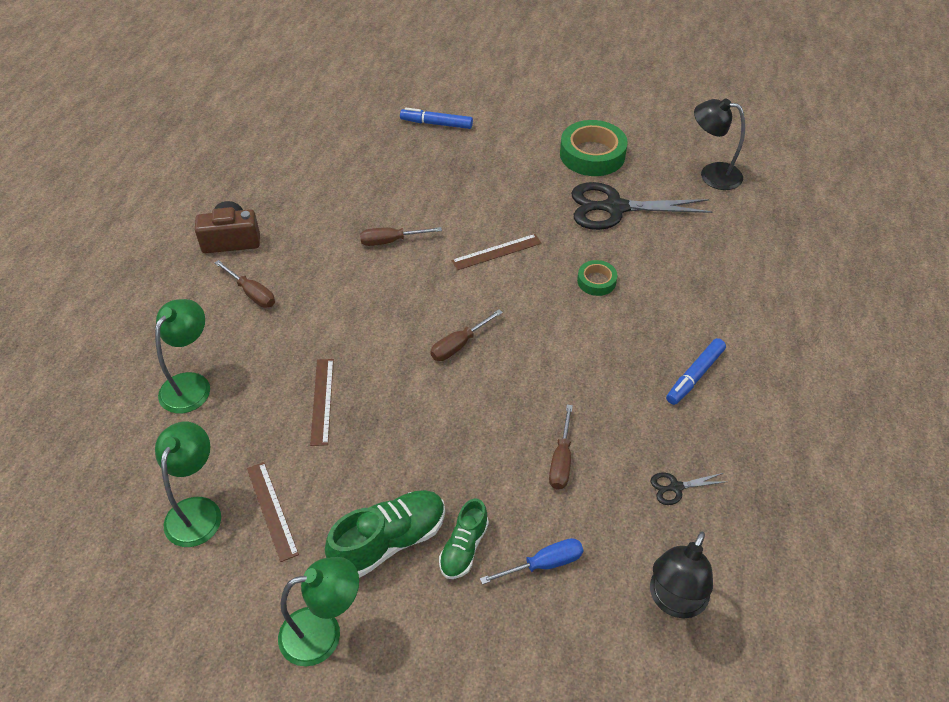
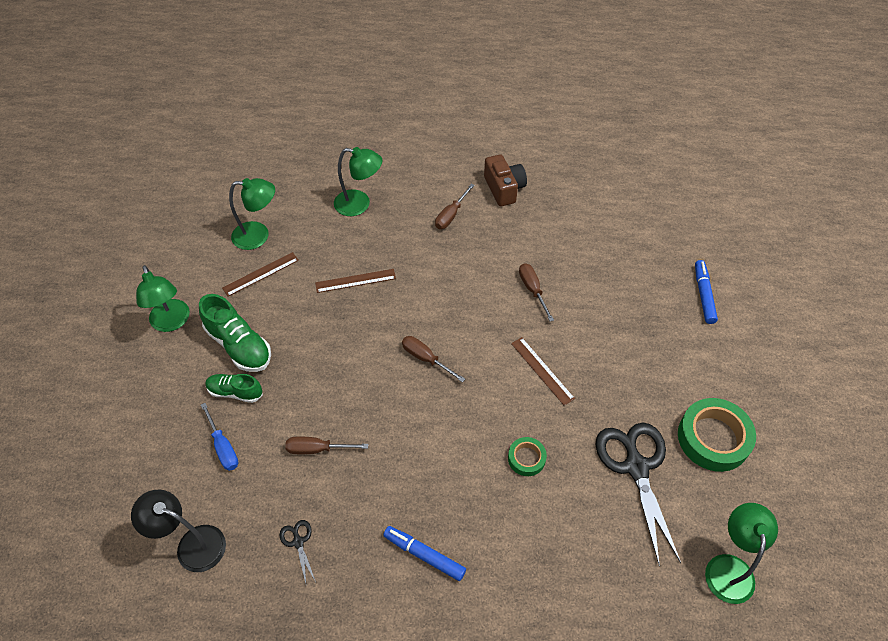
camera: 80 degrees right, 5 degrees up
(712, 174) = (729, 567): black lamp -> green lamp

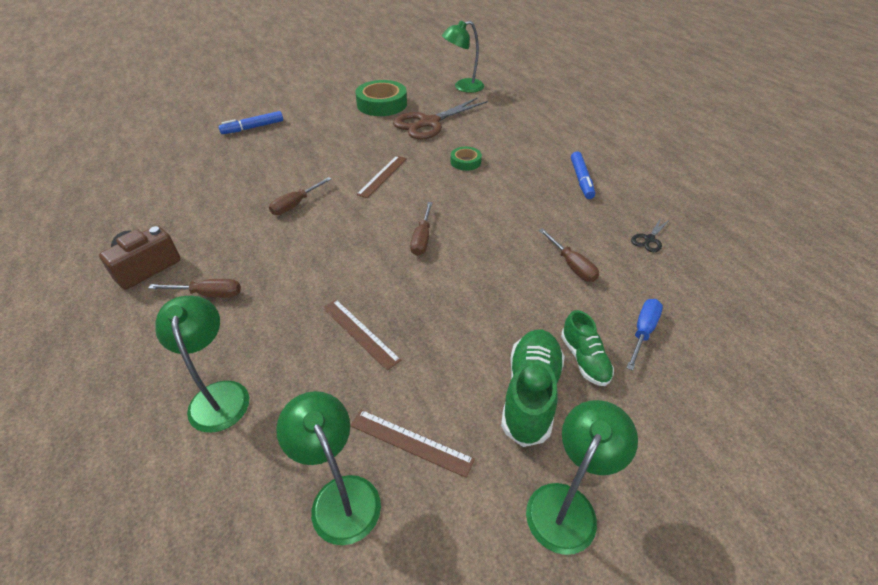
camera: 120 degrees left, 10 degrees down
(192, 544) = (733, 299): black lamp -> none
(636, 466) = (429, 123): black scissors -> brown scissors

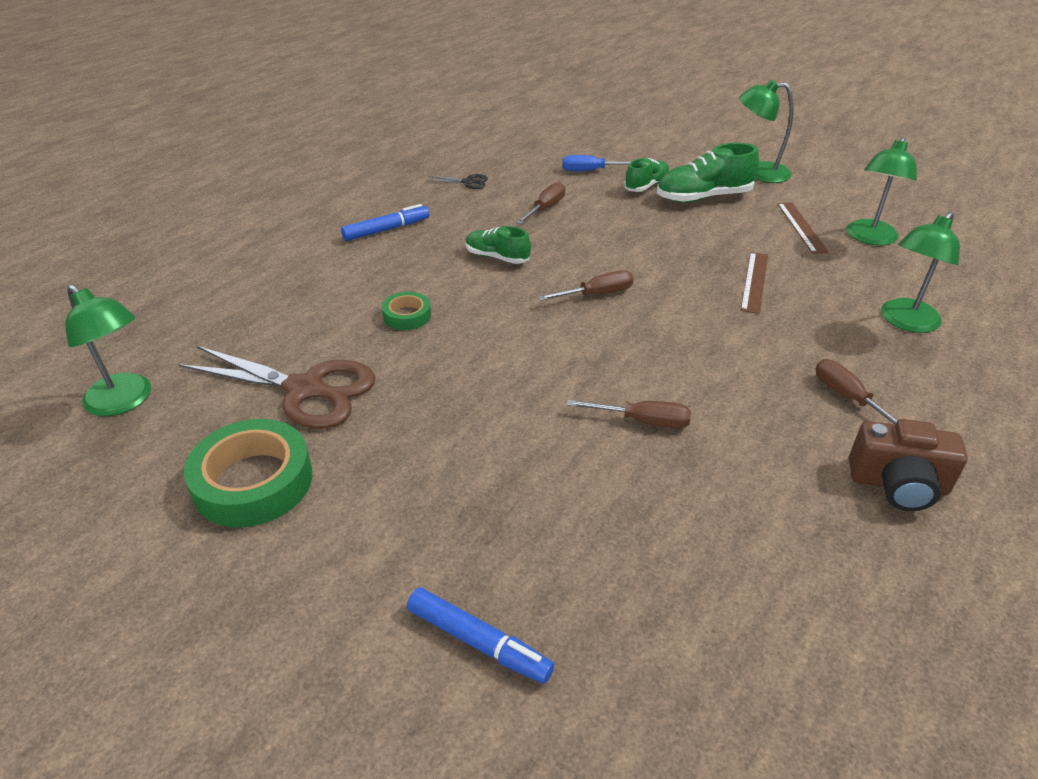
camera: 120 degrees left, 5 degrees down
(382, 176) = (503, 373): brown ruler -> none
(507, 213) = (497, 257): none -> green shoe

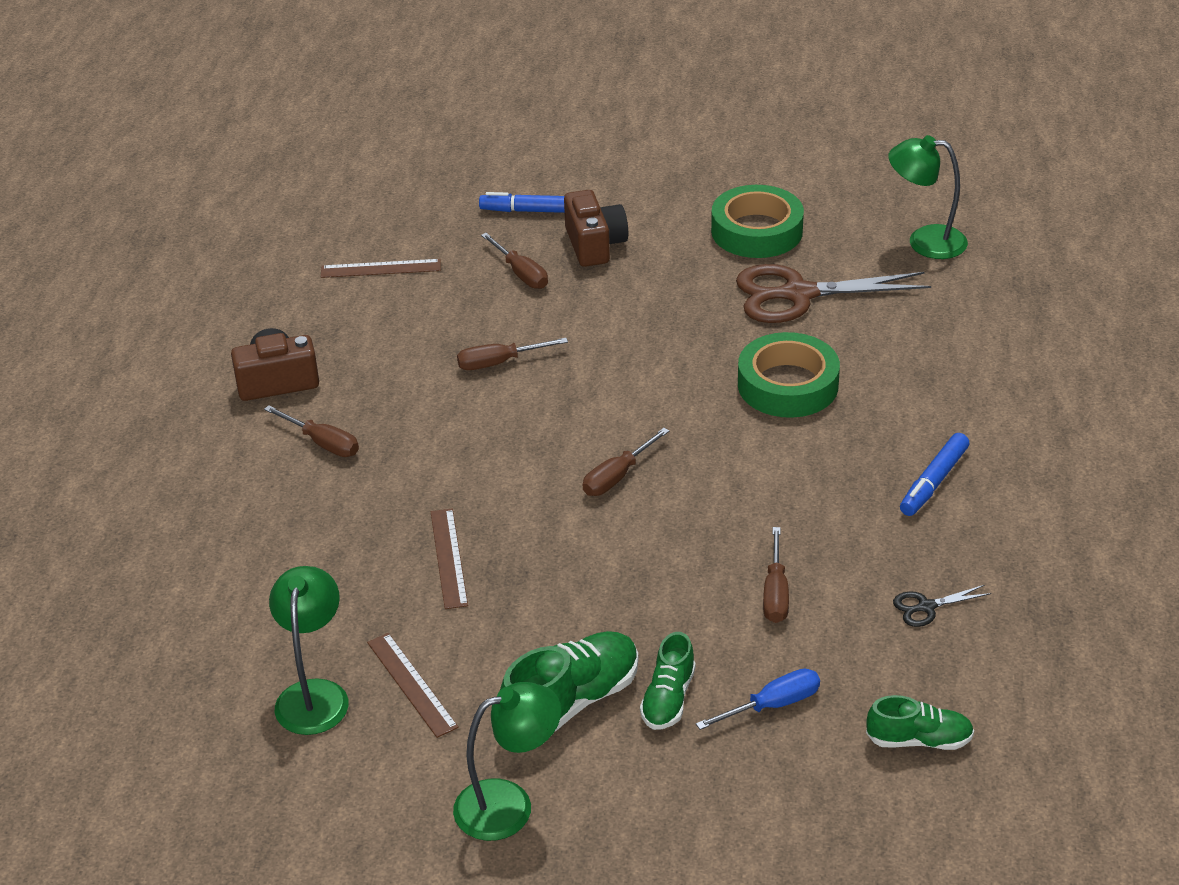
camera: 155 degrees right, 0 degrees up
(407, 316) = (787, 385): green tape -> green tape, size x1.91
(442, 539) = (595, 245): none -> brown camera
(497, 257) = (766, 488): green shoe -> green shoe (919, 740)
(558, 529) = (521, 273): none -> brown screwdriver
(738, 616) = (380, 269): none -> brown ruler
(905, 322) = (267, 556): green lamp -> none

